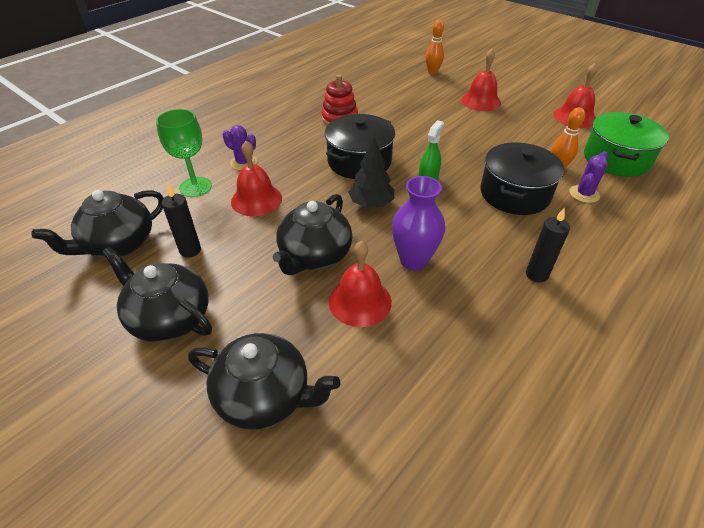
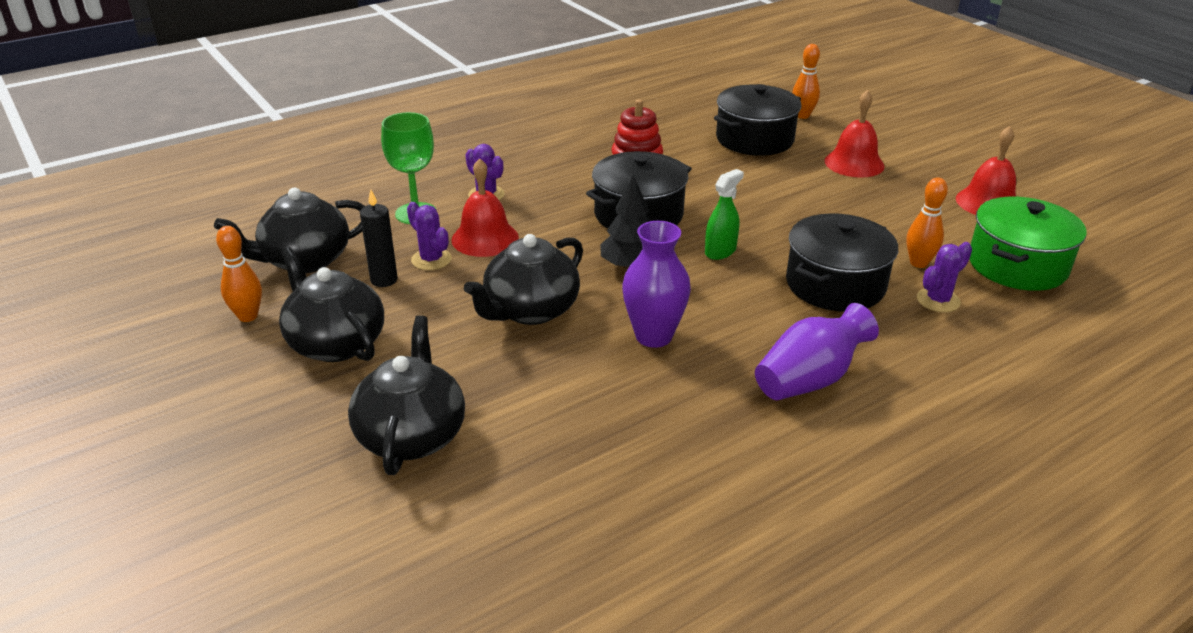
camera: 15 degrees right, 10 degrees down
(85, 307) = (248, 316): none -> orange bowling pin
(222, 225) = (431, 260): none -> purple cactus
(265, 396) = (411, 435): black teapot -> black teapot turned 120 degrees counterclockwise
(360, 301) = (563, 367): red bell -> none
(410, 93) = (754, 139): none -> black pot
(536, 274) = (809, 379): black candle -> purple vase

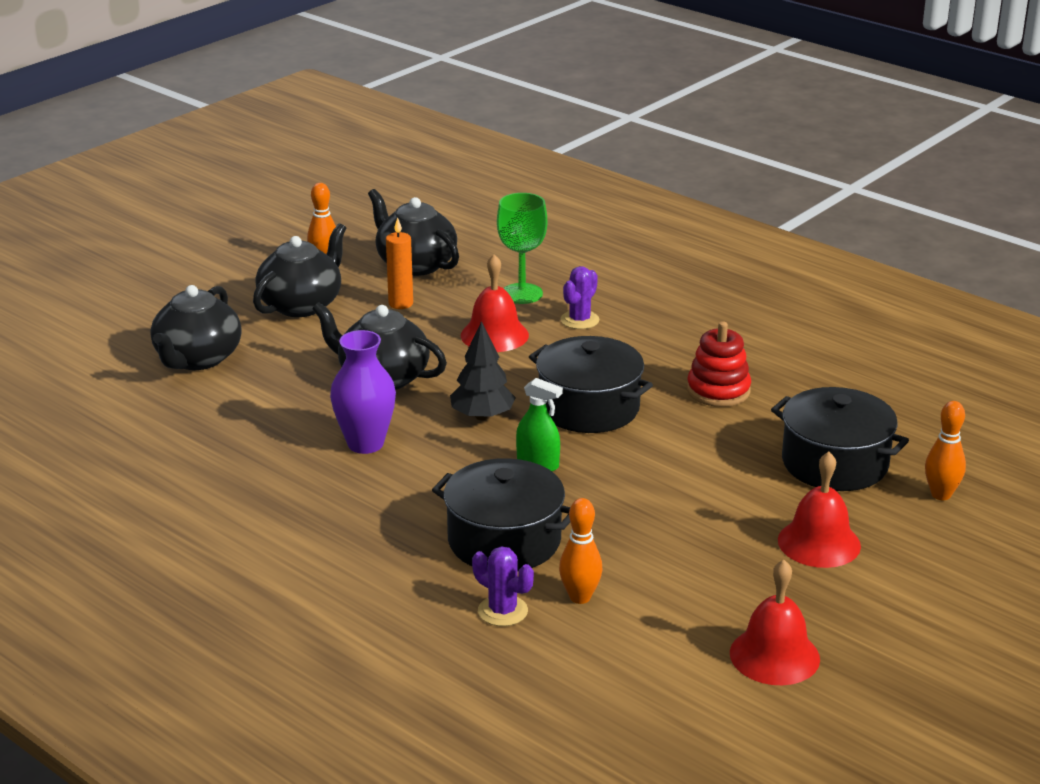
camera: 75 degrees right, 5 degrees down
(384, 280) = (400, 304): black candle -> orange candle
(411, 435) = (197, 359): black teapot -> black teapot turned 120 degrees clockwise
(431, 260) = (444, 317): purple cactus -> none
(809, 379) = (325, 533): purple vase -> none
(1017, 265) = (613, 674): green pot -> none

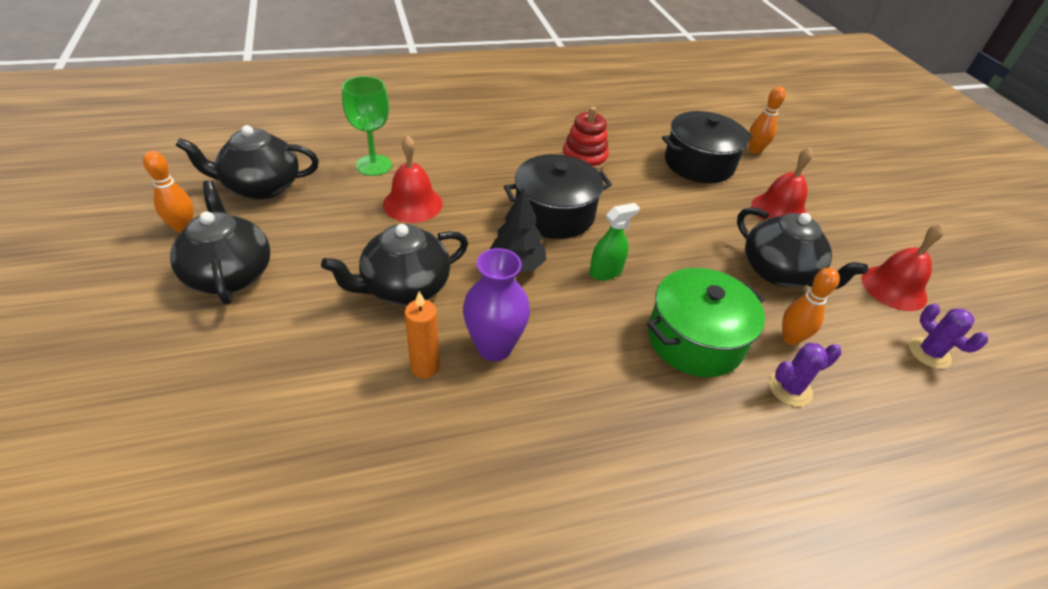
camera: 60 degrees left, 15 degrees up
(197, 359) = (224, 390): black teapot -> black teapot (779, 272)
(400, 304) = (308, 222): orange candle -> orange candle (425, 367)
(504, 540) = (695, 339): black pot -> green pot
(579, 320) = (440, 162): purple cactus -> purple cactus (929, 353)

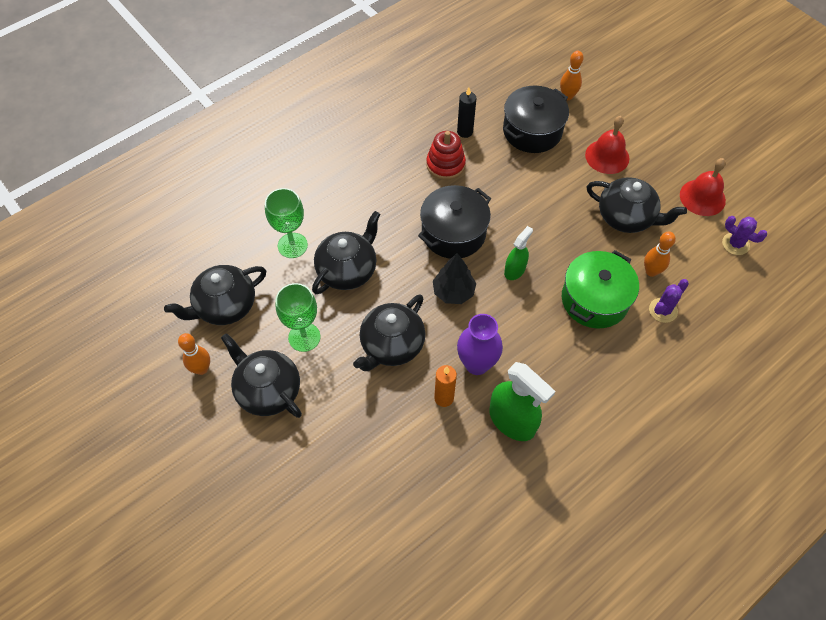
camera: 20 degrees left, 15 degrees up
(315, 242) = (304, 337): none -> green goblet
(412, 204) = (347, 270): red bell -> black teapot
(497, 434) = (512, 421): none -> green spray bottle
(622, 142) = (465, 132): none -> black candle

